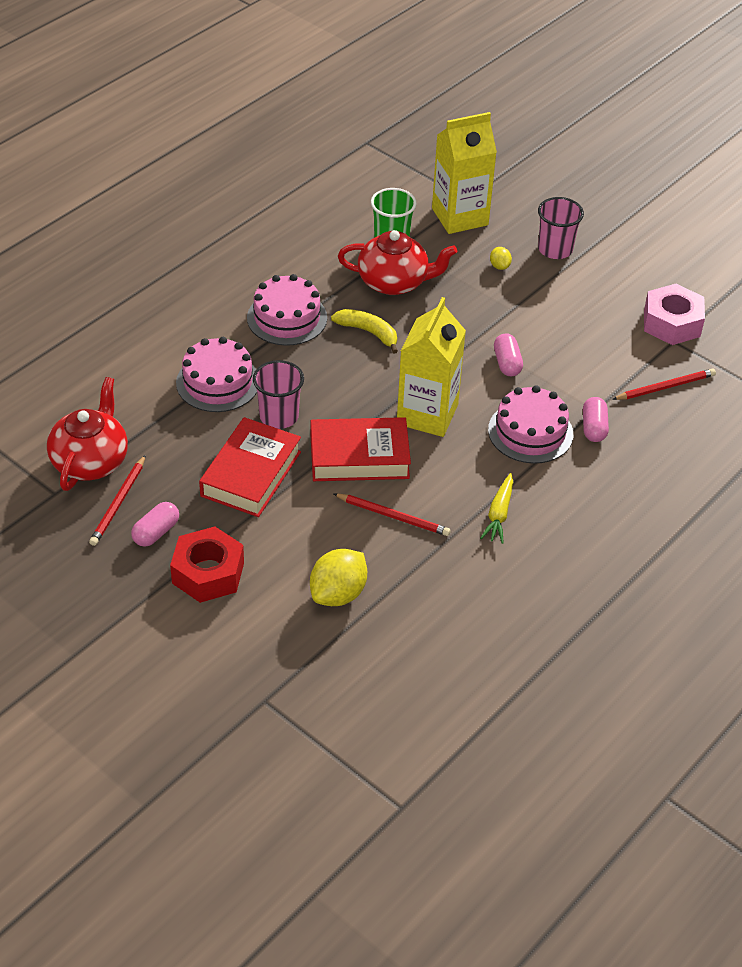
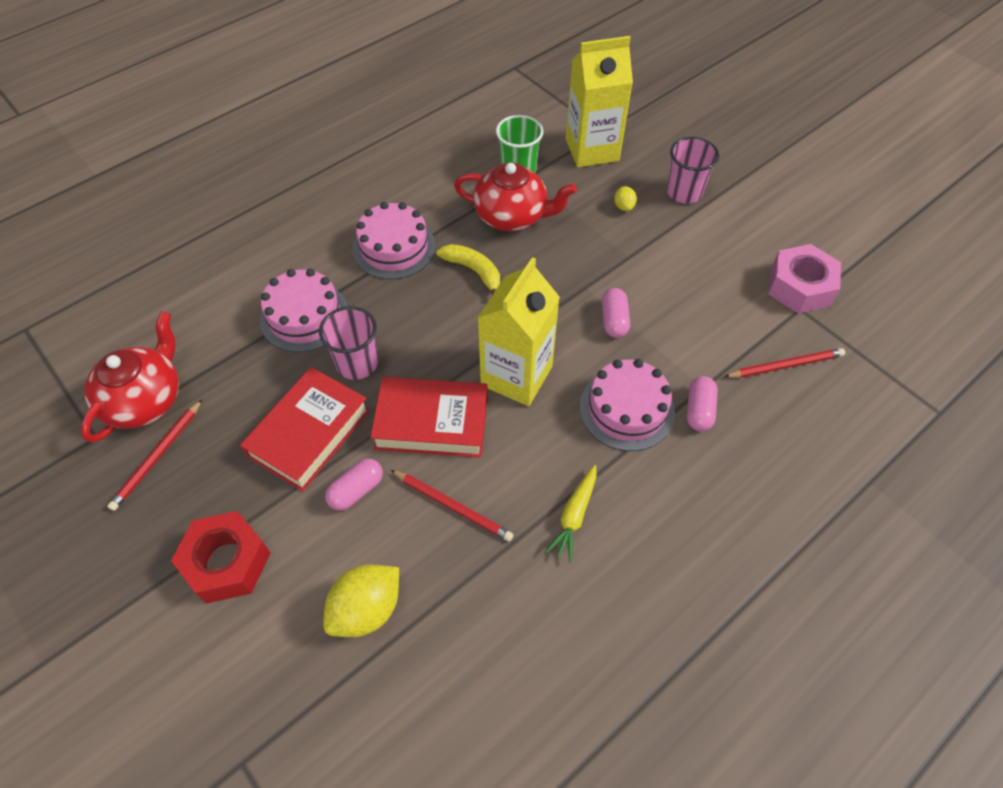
camera: 10 degrees right, 10 degrees up
(156, 532) = (186, 500): pink capsule -> pink capsule (356, 490)

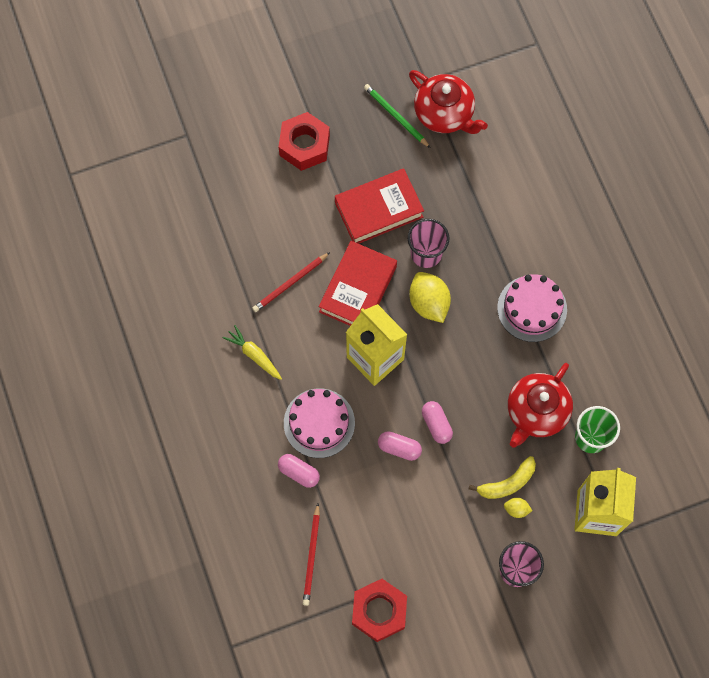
camera: 110 degrees right, 15 degrees up
(158, 456) = (396, 116): red pencil -> green pencil
(304, 316) = (483, 227): pink cake -> none
(309, 433) = (379, 210): red book -> red book turned 75 degrees counterclockwise
(356, 490) = (324, 229): pink capsule -> pink capsule (436, 424)
(366, 609) = (243, 215): yellow lemon -> yellow lemon (429, 303)
(474, 271) = (485, 361): yellow banana -> yellow banana (507, 483)
(800, 287) = (379, 611): pink nut -> red nut

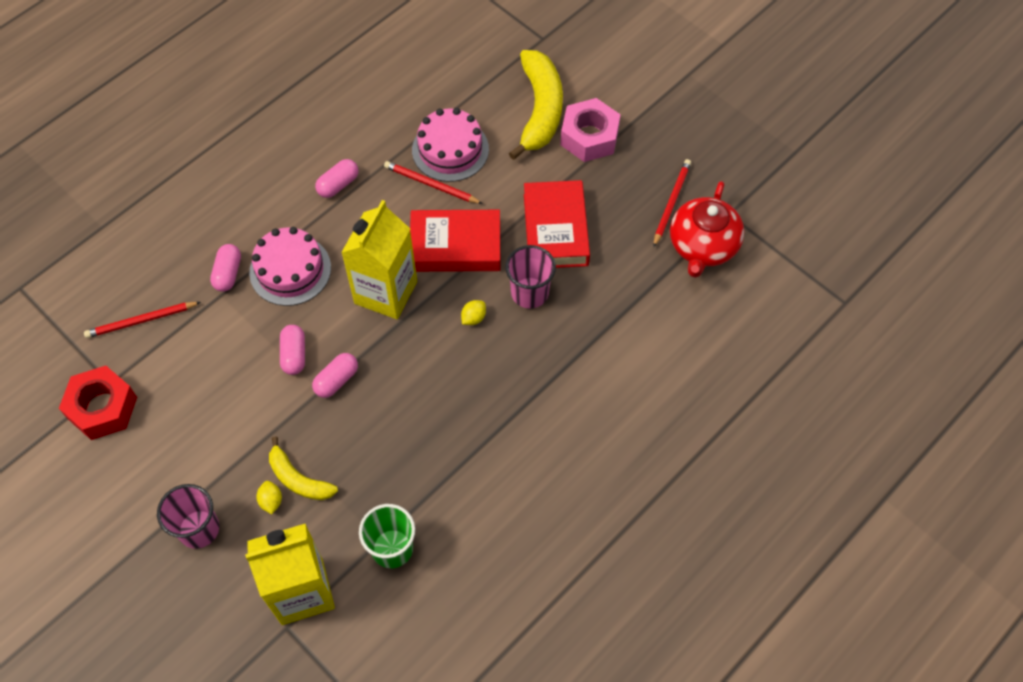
camera: 65 degrees right, 10 degrees down
(254, 355) = (338, 185): yellow carrot -> pink capsule
(259, 170) = (540, 110): none -> yellow banana
(304, 145) = (589, 137): red nut -> pink nut
(379, 210) = (555, 230): red book -> red book turned 45 degrees clockwise
(396, 116) = (671, 203): green pencil -> red pencil
(429, 303) = (473, 318): yellow lemon -> yellow lemon, size x0.48
(532, 308) = (519, 423): pink cake -> pink cake (450, 149)
(536, 412) = (397, 476): red teapot -> none

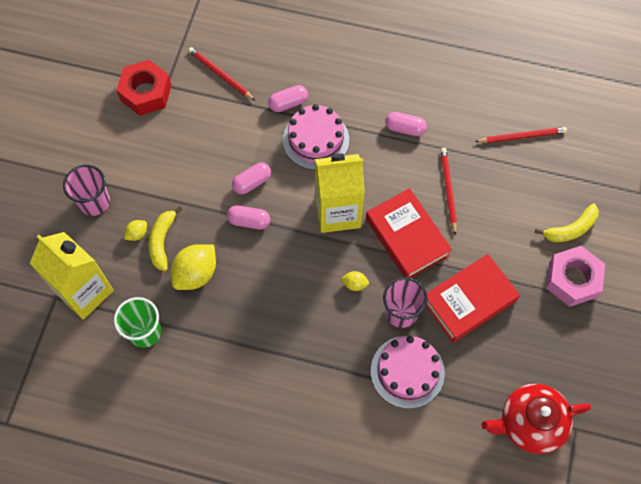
camera: 60 degrees right, 5 degrees up
(360, 463) = (196, 274): none -> yellow lemon
(450, 149) = (488, 185): pink cake -> pink cake (407, 371)
(540, 110) = (570, 229): yellow banana -> yellow banana, size x0.57
(671, 203) = (554, 376): red pencil -> red pencil (521, 136)

